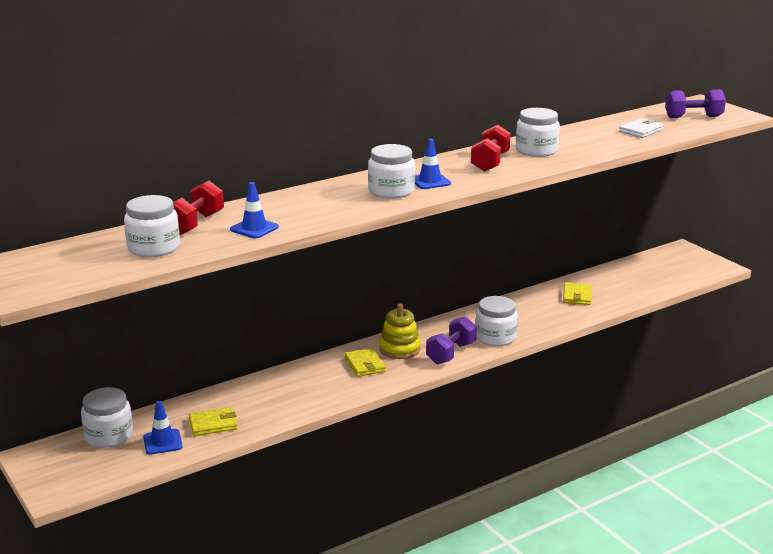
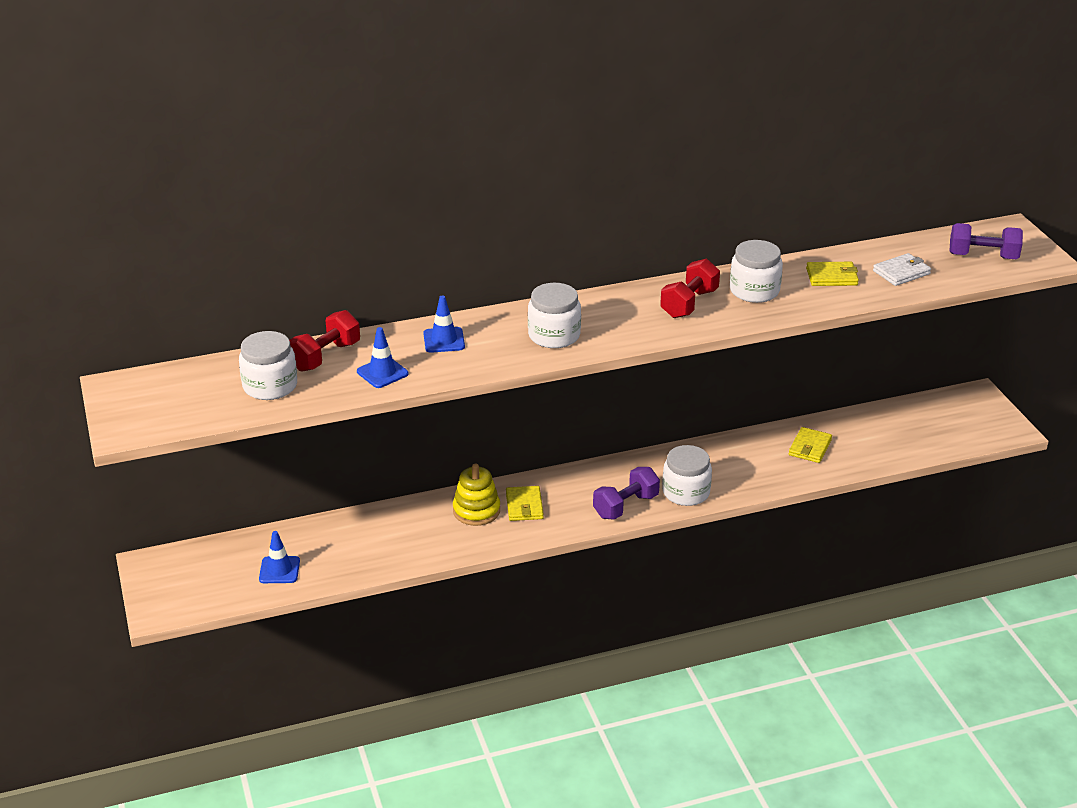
camera: 15 degrees right, 10 degrees up
(109, 435) = (229, 552): white jar -> none
(213, 424) = (337, 556): yellow wallet -> yellow wallet (832, 277)
(399, 349) = (571, 490): yellow stacking toy -> yellow stacking toy (476, 510)
(430, 181) = (604, 326): blue traffic cone -> blue traffic cone (444, 340)

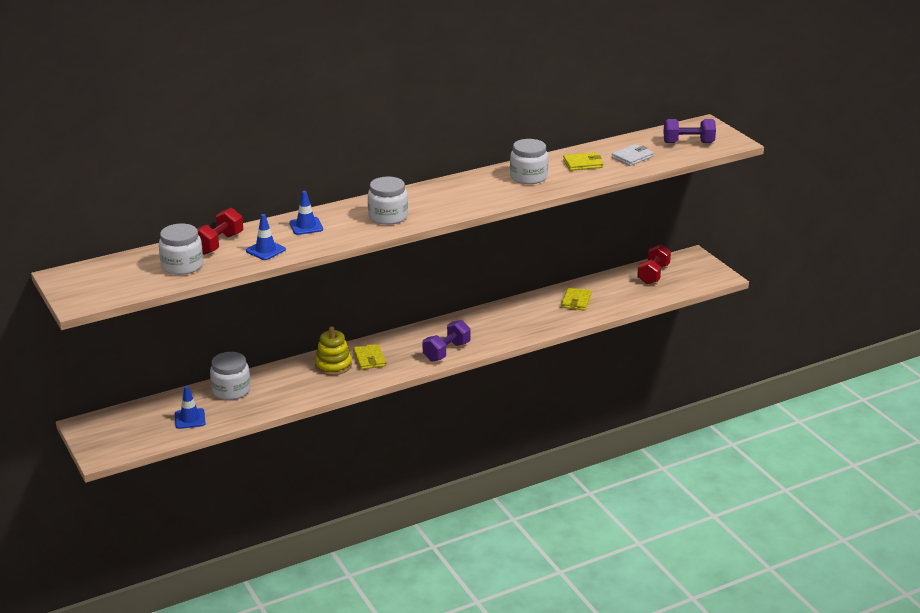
camera: 10 degrees left, 5 degrees down
(686, 492) = (490, 338): white jar -> white jar (231, 390)
(689, 304) = (483, 189): red dumbbell -> red dumbbell (653, 274)

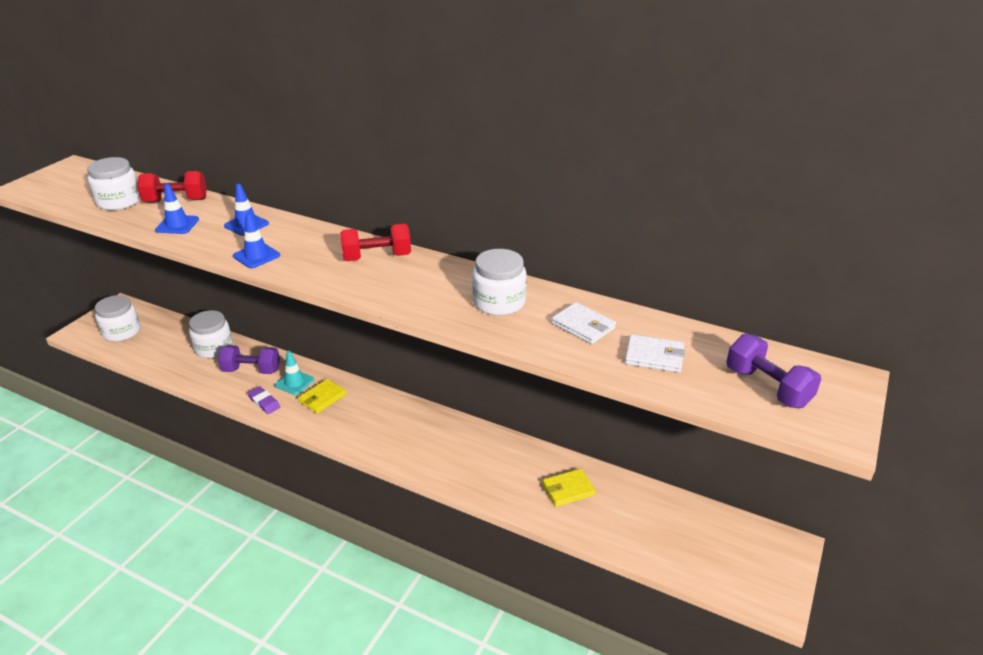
camera: 55 degrees right, 5 degrees up
(190, 419) = (155, 348): blue traffic cone -> blue traffic cone (256, 256)
(333, 365) = (294, 382): yellow stacking toy -> turquoise traffic cone
(341, 384) = (264, 402): none -> purple eraser
(388, 216) = (307, 256): white jar -> white jar (122, 332)
(446, 352) = (375, 441): purple dumbbell -> purple dumbbell (251, 370)
(583, 164) = (583, 326): yellow wallet -> white wallet
(653, 274) = (701, 529): red dumbbell -> red dumbbell (377, 257)

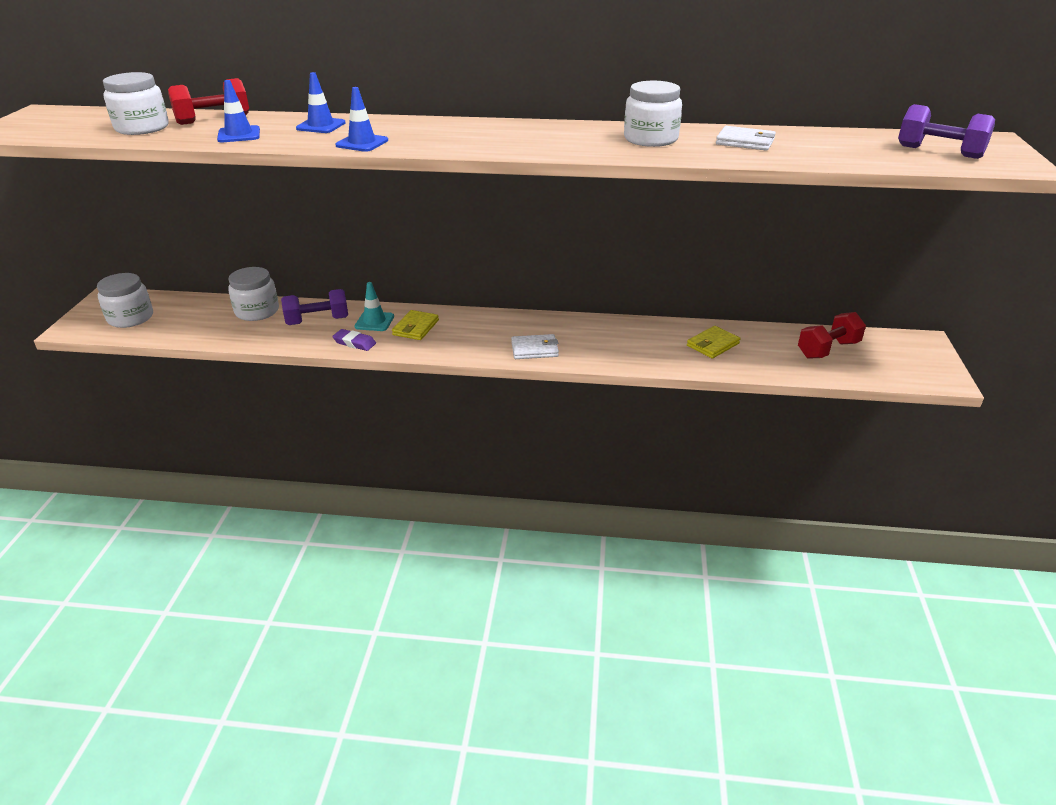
camera: 20 degrees left, 0 degrees up
(377, 257) = (493, 129): red dumbbell -> red dumbbell (828, 349)
(654, 356) = (828, 149): white wallet -> white wallet (534, 349)

